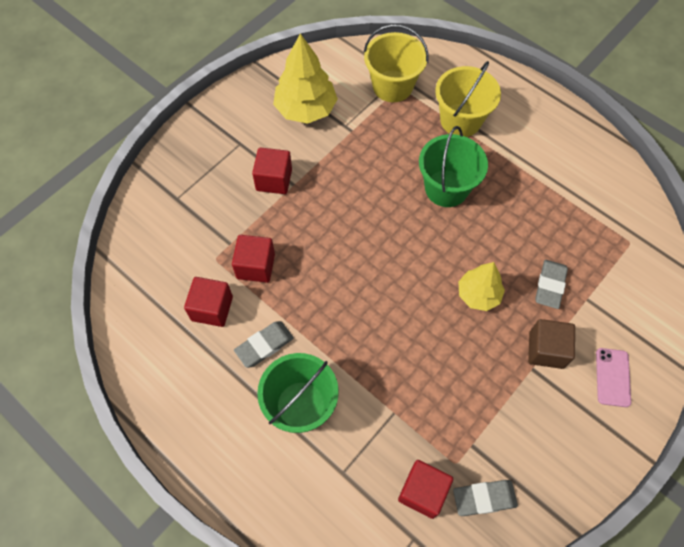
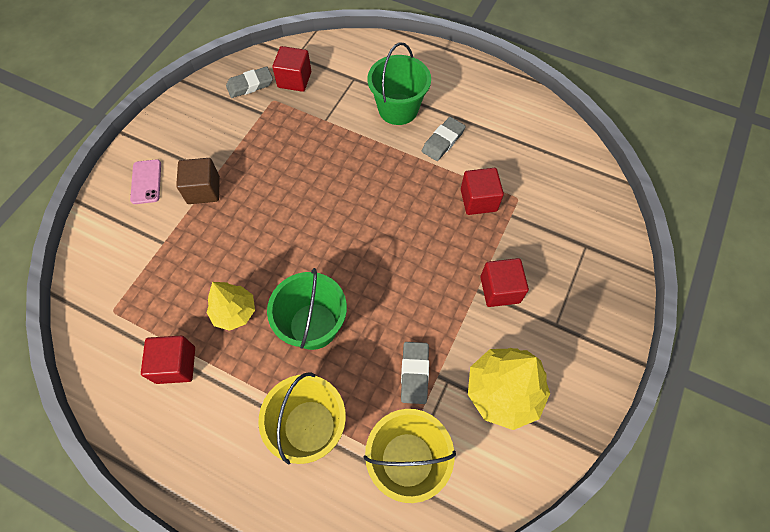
camera: 165 degrees right, 0 degrees up
(212, 308) = (499, 158): red cube -> red cube (176, 365)
(478, 295) = (267, 222): yellow tree -> yellow tree (234, 312)
(550, 285) = (199, 246): grey eraser -> grey eraser (414, 373)

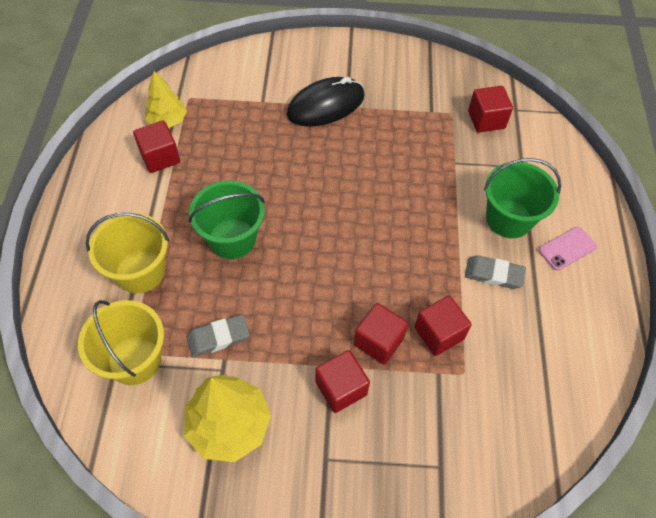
camera: 65 degrees right, 5 degrees down
(146, 182) = (313, 65): pink phone -> pink phone (567, 248)
(203, 190) = (325, 105): brown cube -> black mouse
(234, 312) = (221, 176): yellow tree -> yellow tree (167, 120)
(250, 85) = (457, 90): grey eraser -> none
(469, 245) = (378, 341): none -> red cube

